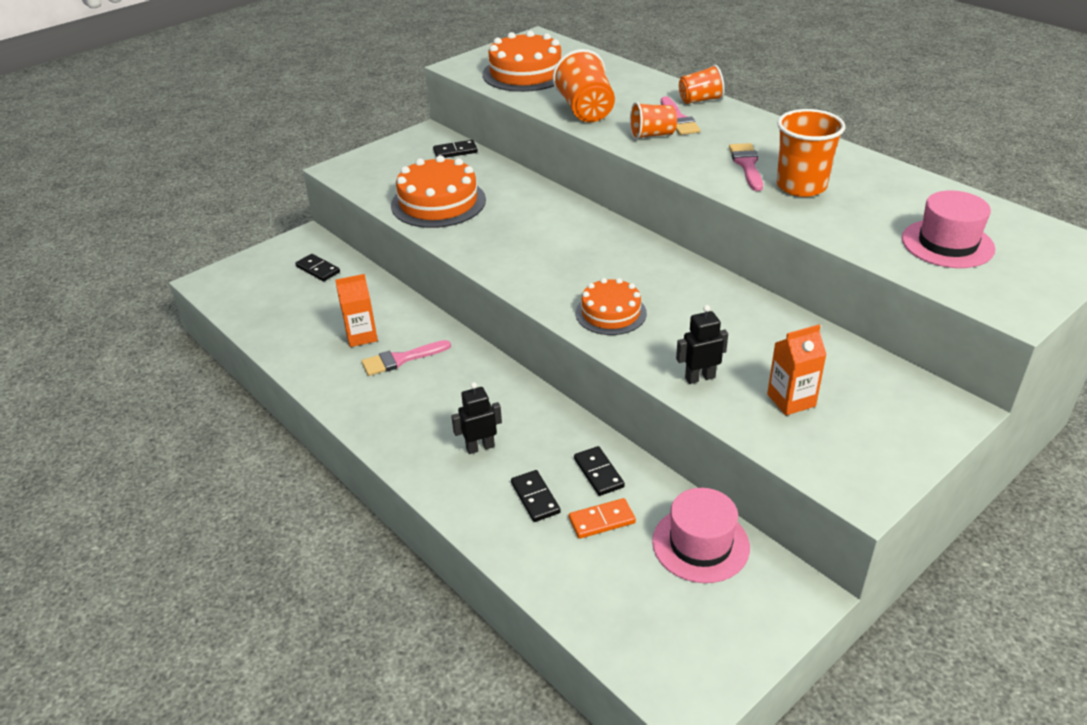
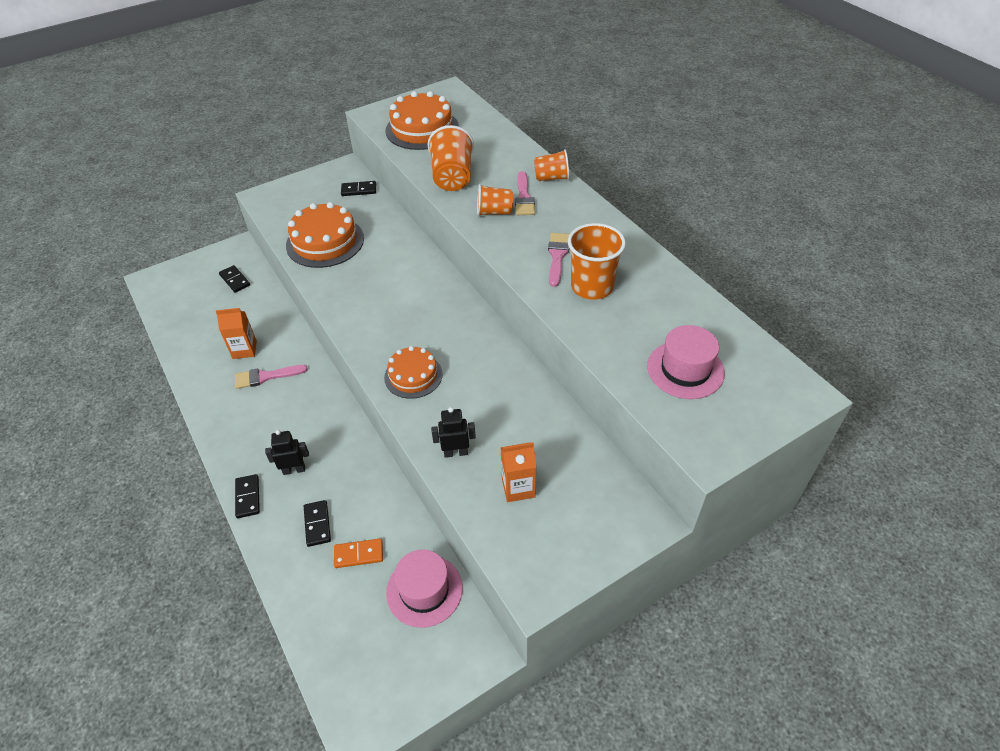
camera: 10 degrees right, 10 degrees up
(598, 473) = (373, 509): black domino -> black domino (247, 497)

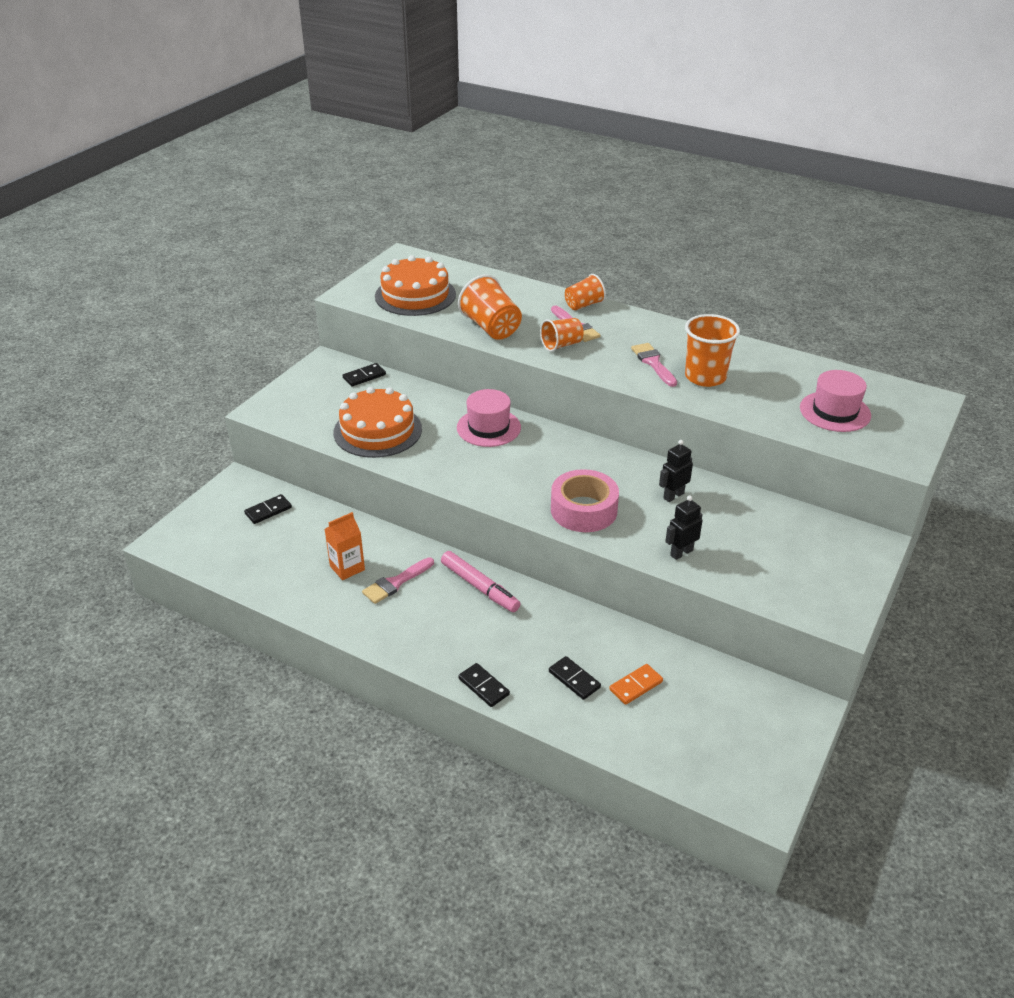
camera: 30 degrees left, 10 degrees down
(235, 280) = (268, 511): black domino -> black domino turned 60 degrees counterclockwise
(294, 470) = (507, 647): black robot -> black robot (673, 496)
(320, 406) = (479, 587): none -> pink marker
(413, 375) = (583, 510): orange cake -> pink tape
(424, 590) = (719, 687): pink hat -> pink hat (488, 427)
(518, 487) = (757, 558): orange carton -> none

